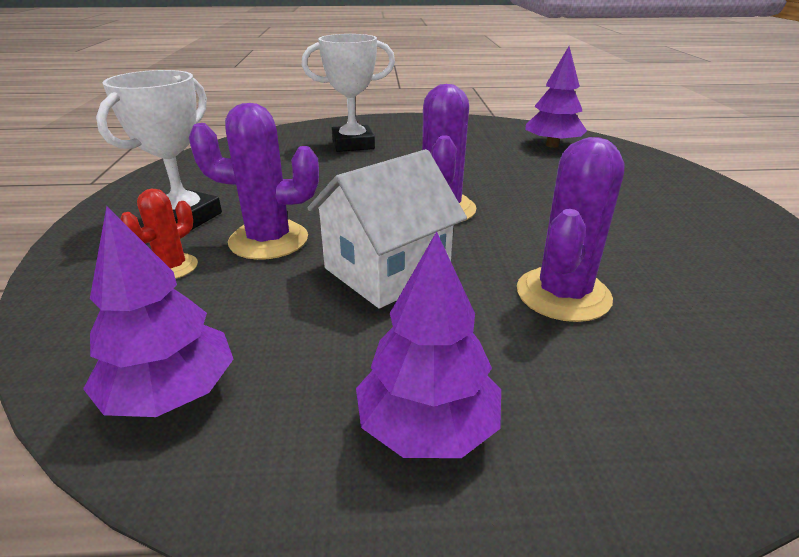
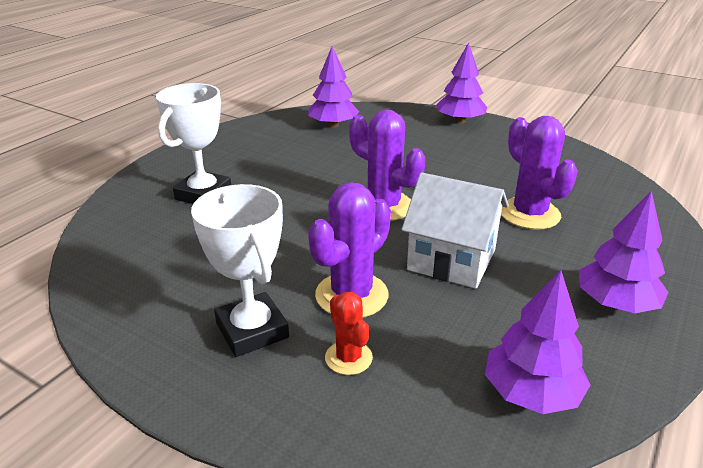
camera: 55 degrees left, 0 degrees up
(387, 271) = (451, 260): white house -> white house turned 60 degrees counterclockwise
(705, 192) = (460, 121): none -> purple tree

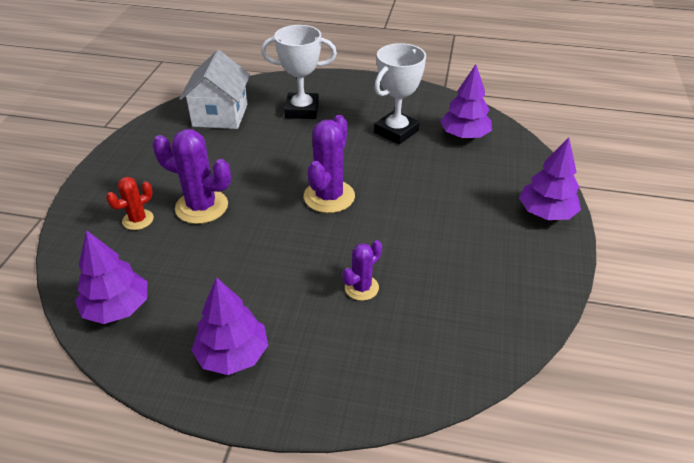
camera: 70 degrees right, 10 degrees up
(252, 330) = (156, 176): white trophy -> white trophy (396, 131)
(451, 260) = (263, 248): white house -> white house (220, 115)
(529, 214) = (361, 288): purple cactus -> purple cactus, size x0.57

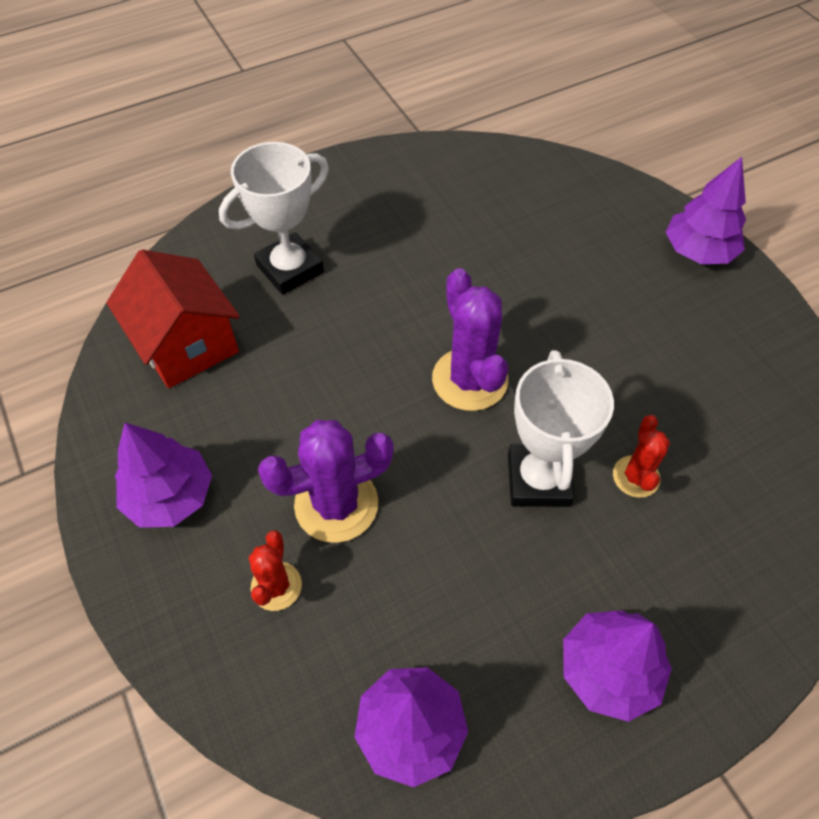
camera: 40 degrees left, 15 degrees up
(220, 115) = (187, 344): white house -> red house
(361, 288) = (636, 476): purple cactus -> red cactus
(396, 131) = (440, 233): white trophy -> white trophy (538, 480)
(464, 135) = (519, 194): purple tree -> purple tree (170, 496)

